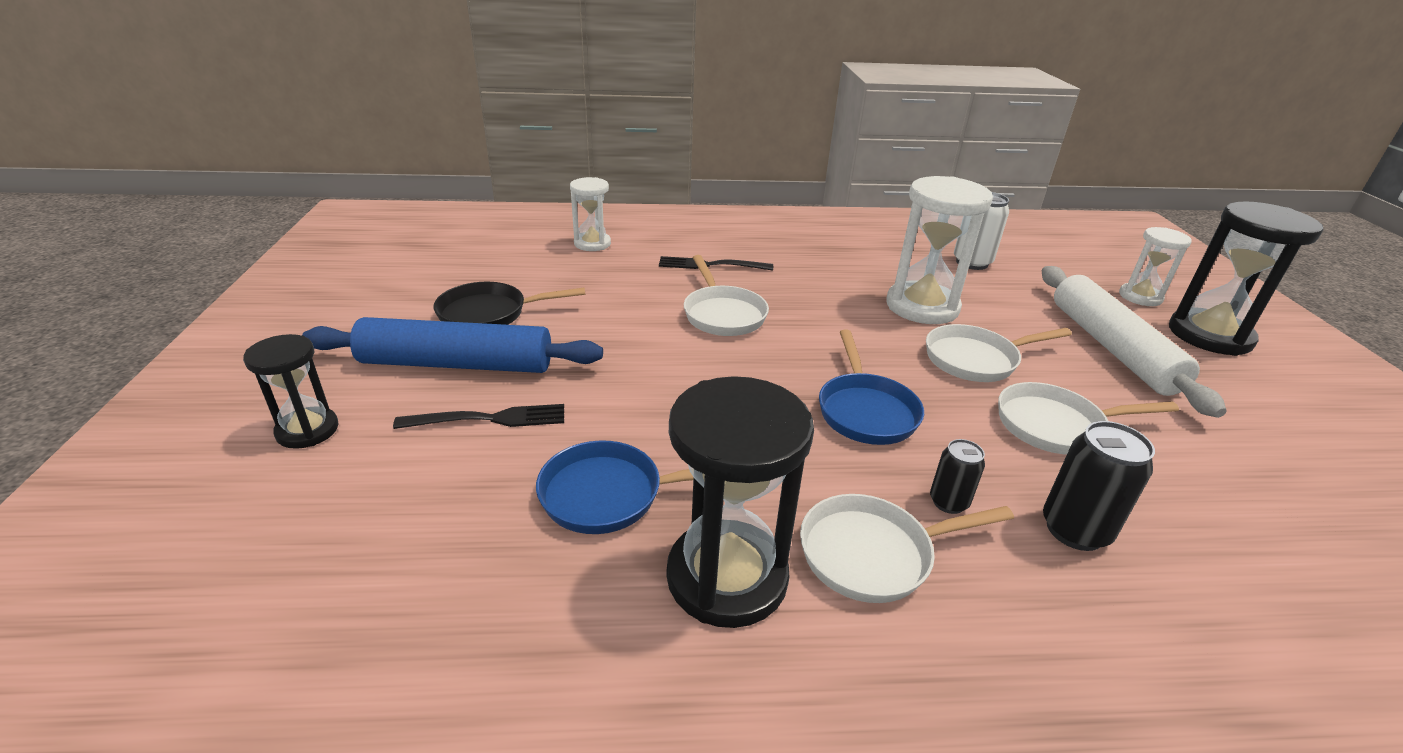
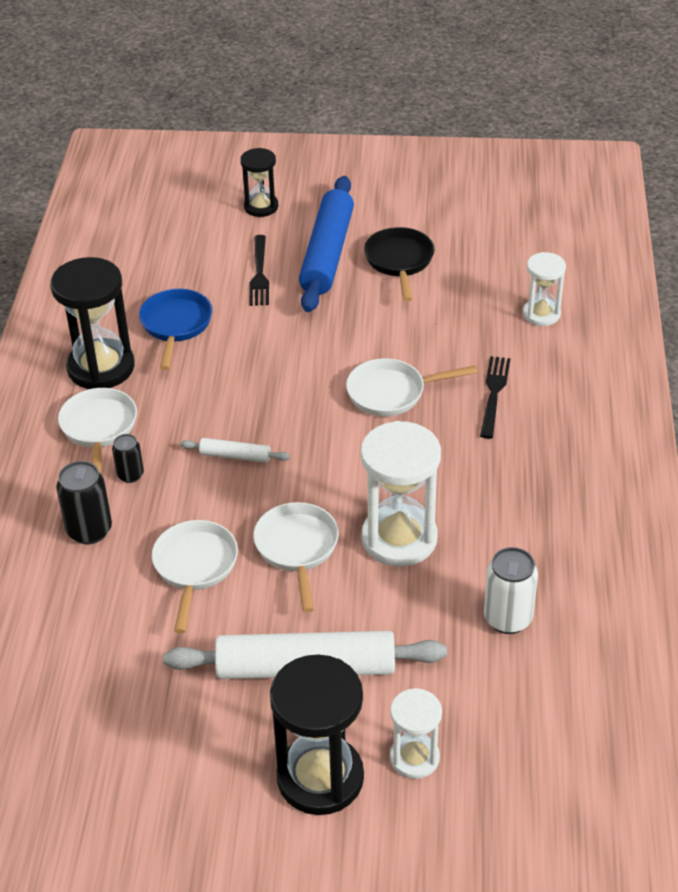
camera: 100 degrees right, 10 degrees up
(865, 411) = (235, 456): blue pan -> white rolling pin

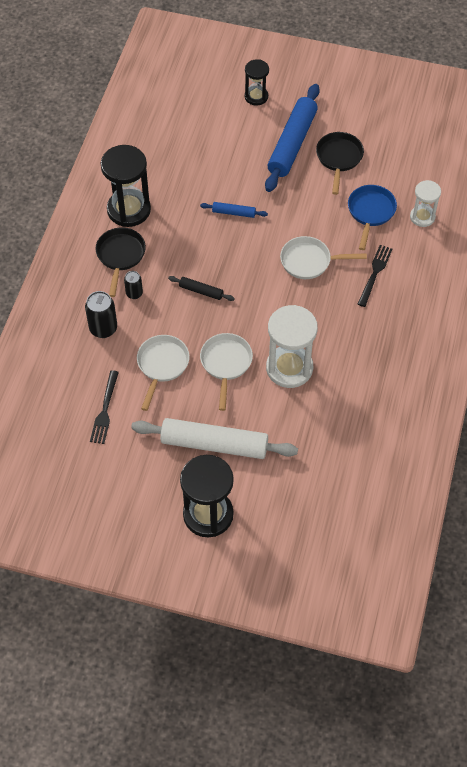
camera: 10 degrees right, 15 degrees up
(99, 429) = (120, 256): white pan -> black pan
(176, 325) = (182, 185): blue pan -> blue pan (370, 212)
(235, 456) = (201, 291): white rolling pin -> black rolling pin
(259, 274) = (244, 153): black fork -> black fork (105, 410)
(262, 348) = (233, 213): none -> blue rolling pin
(414, 758) = (264, 512): white hourglass -> none
(507, 618) = (341, 434): white can -> none

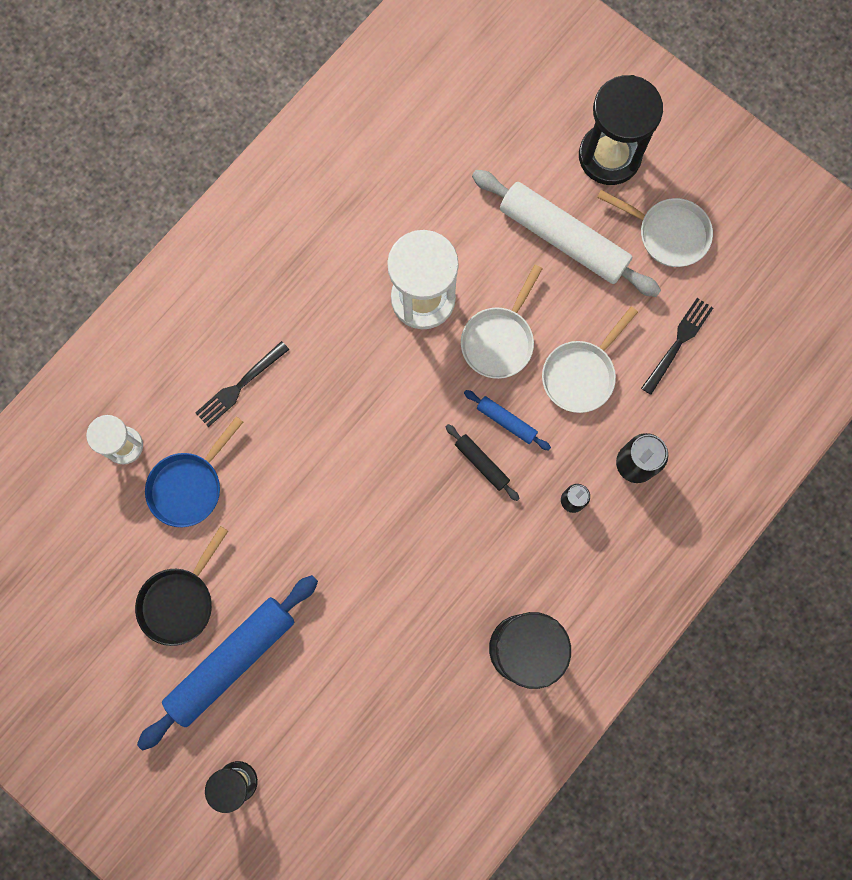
camera: 155 degrees left, 20 degrees up
(120, 256) = (566, 571): black pan -> none
(233, 213) = (377, 573): blue rolling pin -> blue rolling pin (506, 421)
(309, 261) = (315, 444): white pan -> white pan (668, 233)

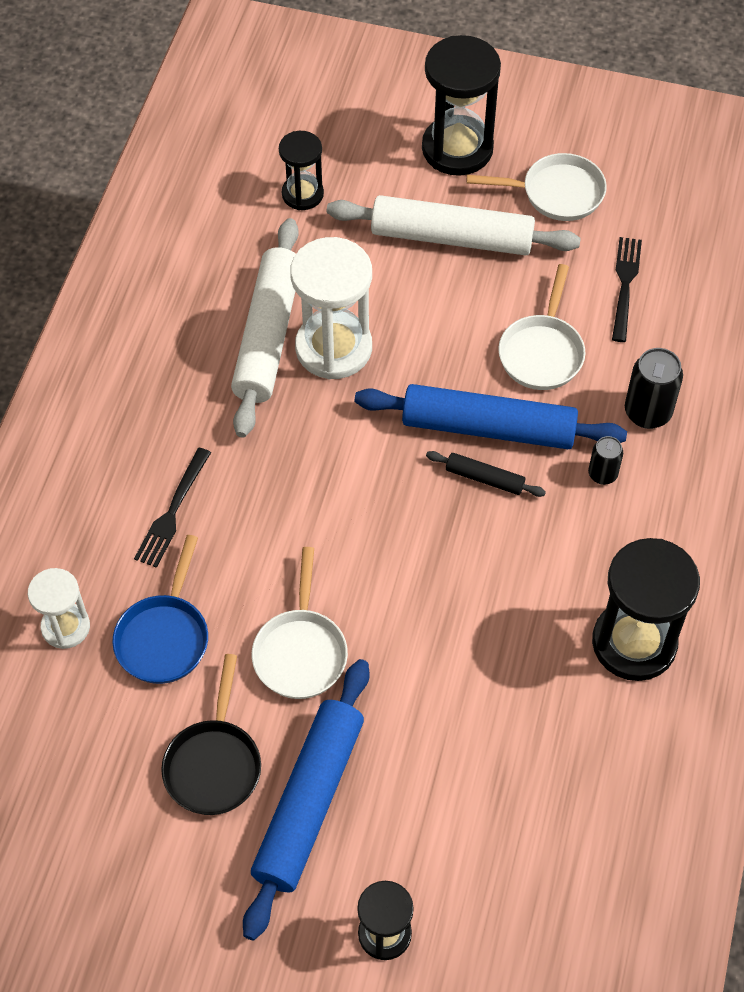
camera: 25 degrees left, 20 degrees down
(378, 265) = (268, 335): none -> white rolling pin
(465, 146) = (302, 194): none -> black hourglass
(499, 340) = (437, 354): white pan -> white pan (300, 651)
(506, 421) = (488, 427): blue rolling pin -> blue rolling pin, size x2.20

